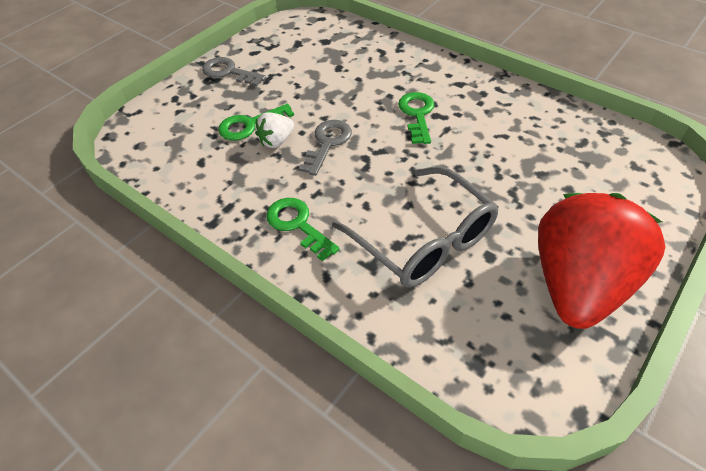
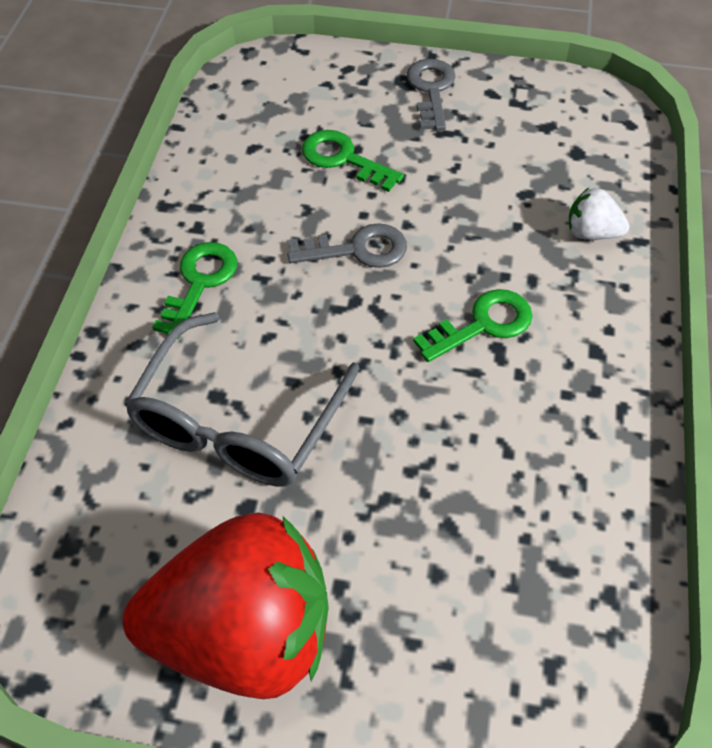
camera: 60 degrees right, 5 degrees up
(276, 141) = (330, 198): white strawberry -> white strawberry (591, 233)

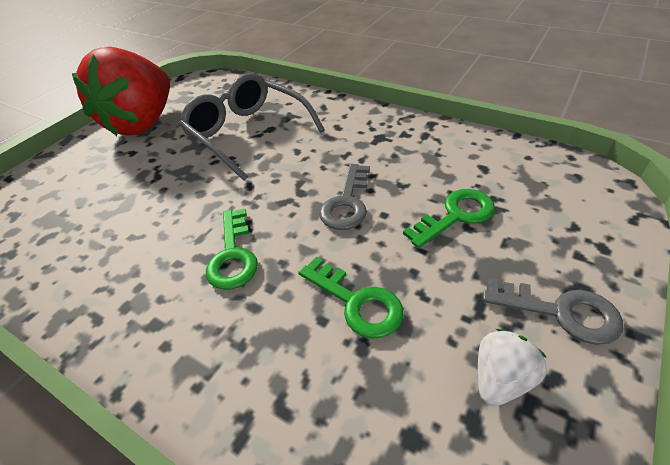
camera: 115 degrees right, 10 degrees down
(199, 283) = (355, 130): green key -> green key (356, 302)
(591, 233) = (278, 387): white strawberry -> white strawberry (501, 378)

